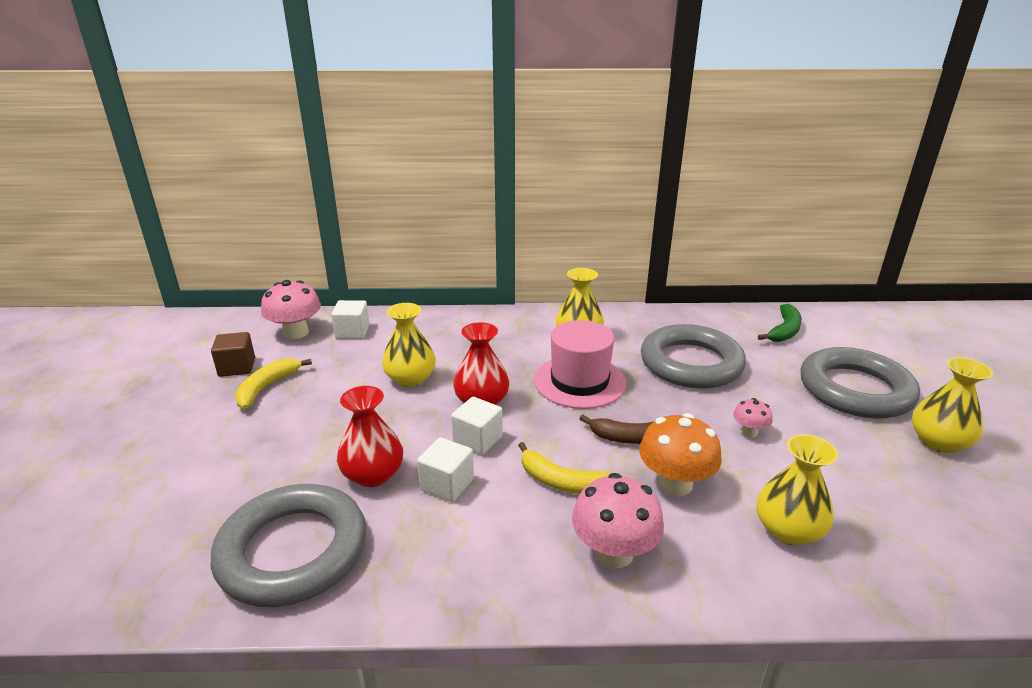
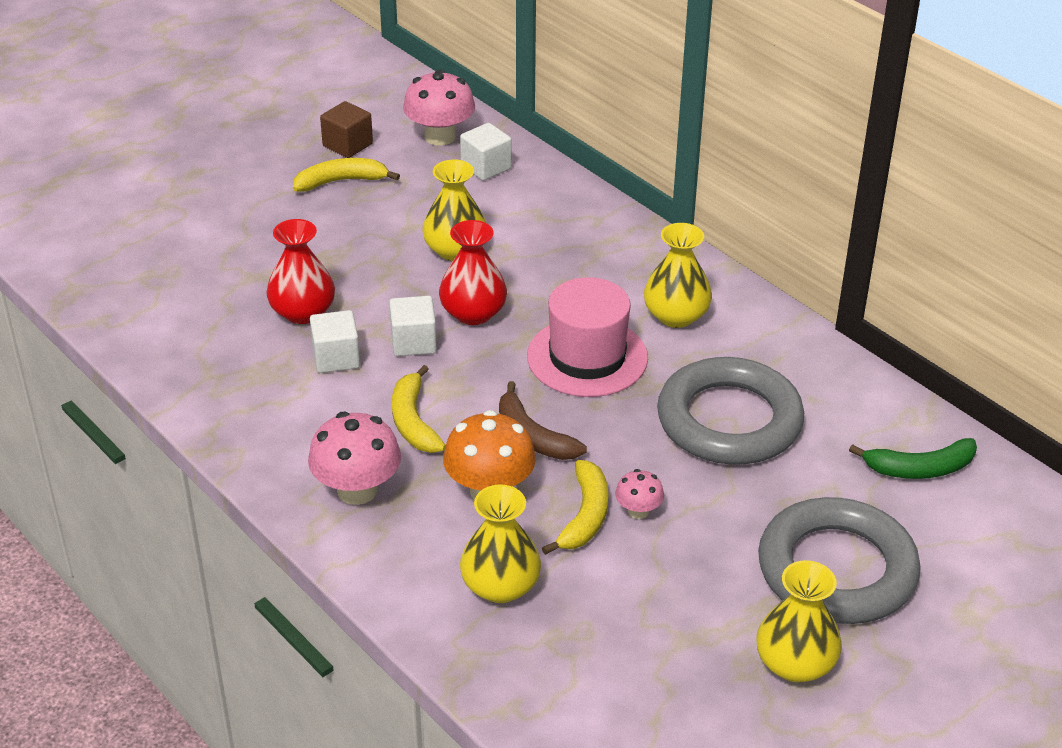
camera: 50 degrees right, 10 degrees up
(293, 551) = (185, 326): grey ring -> none
(737, 455) = (584, 516): none -> yellow banana

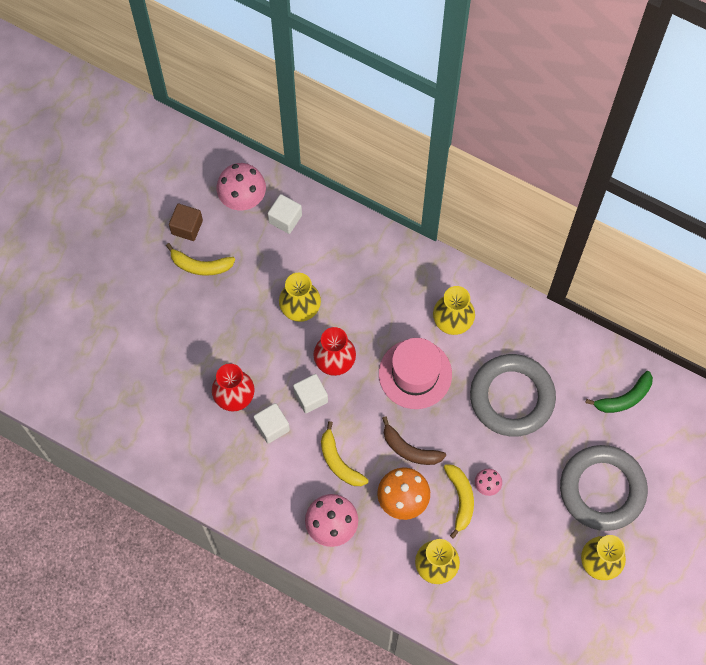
camera: 20 degrees left, 30 degrees up
(341, 181) = (200, 265): yellow banana -> yellow banana turned 135 degrees counterclockwise

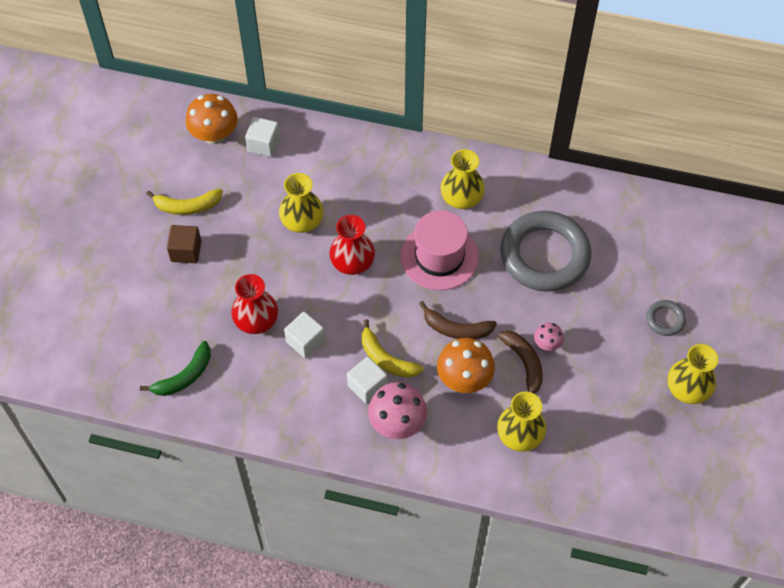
camera: 15 degrees left, 10 degrees down
(187, 227) = (164, 174): brown cube -> brown cube (186, 251)
(242, 197) = (214, 135): pink mushroom -> orange mushroom
(311, 397) = (338, 303): white cube -> white cube (367, 386)
(460, 499) = (524, 364): yellow banana -> brown banana
(602, 489) = (665, 319): grey ring -> grey ring, size x0.43
(624, 398) = (656, 230): green banana -> green banana (184, 376)

